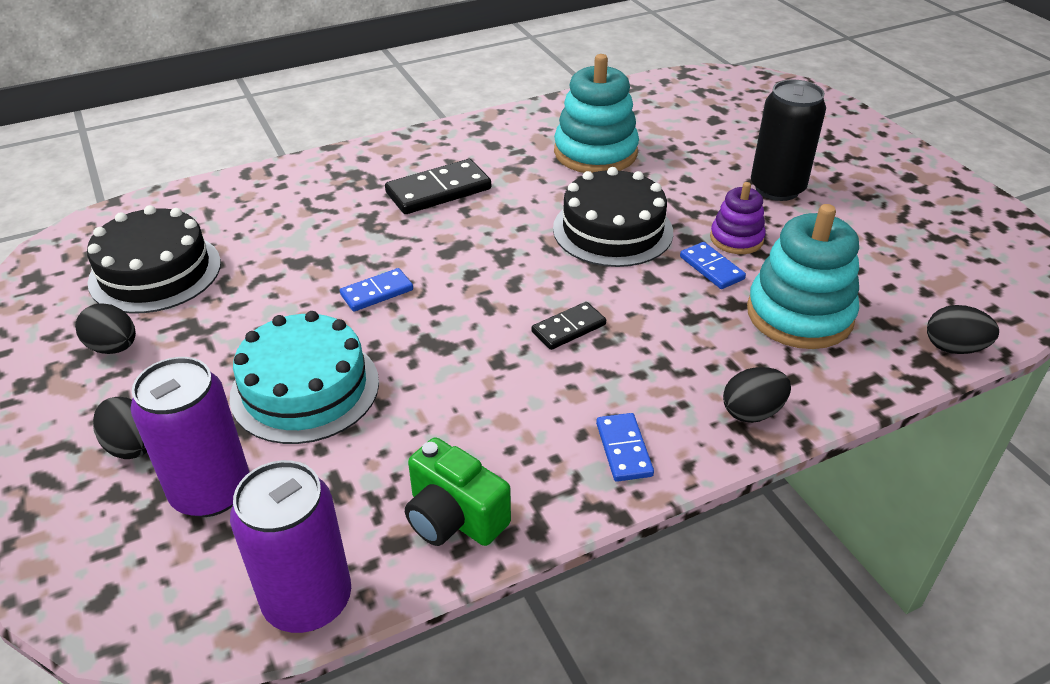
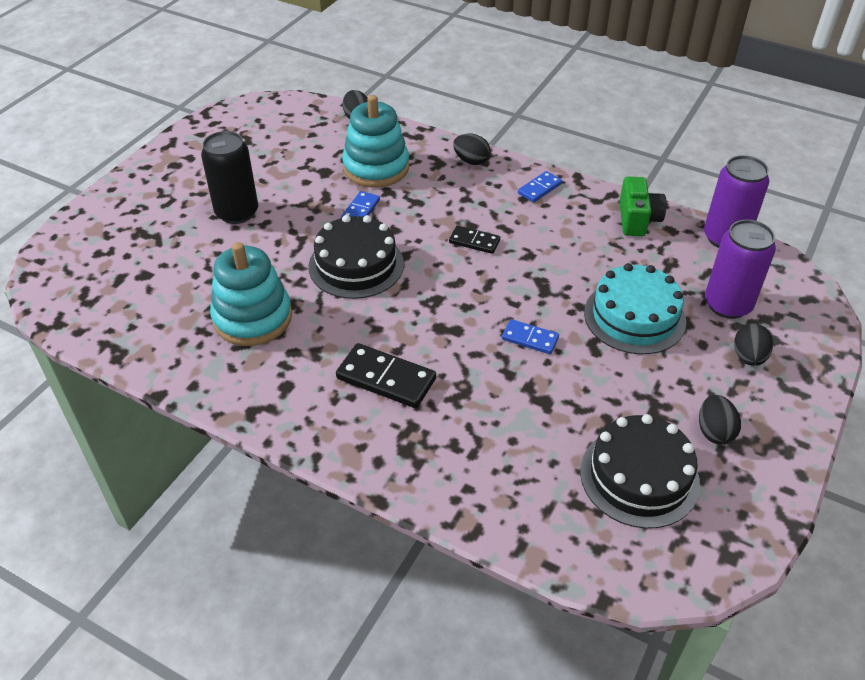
camera: 125 degrees left, 5 degrees up
(736, 239) = (318, 211): purple stacking toy -> none

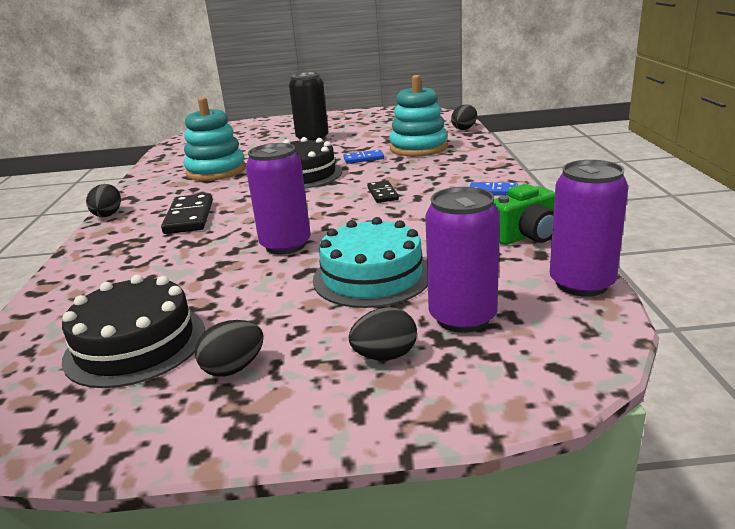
camera: 60 degrees right, 20 degrees down
(471, 161) = (482, 164): black egg -> black egg (108, 214)
(530, 339) = (285, 245): blue domino -> purple can

